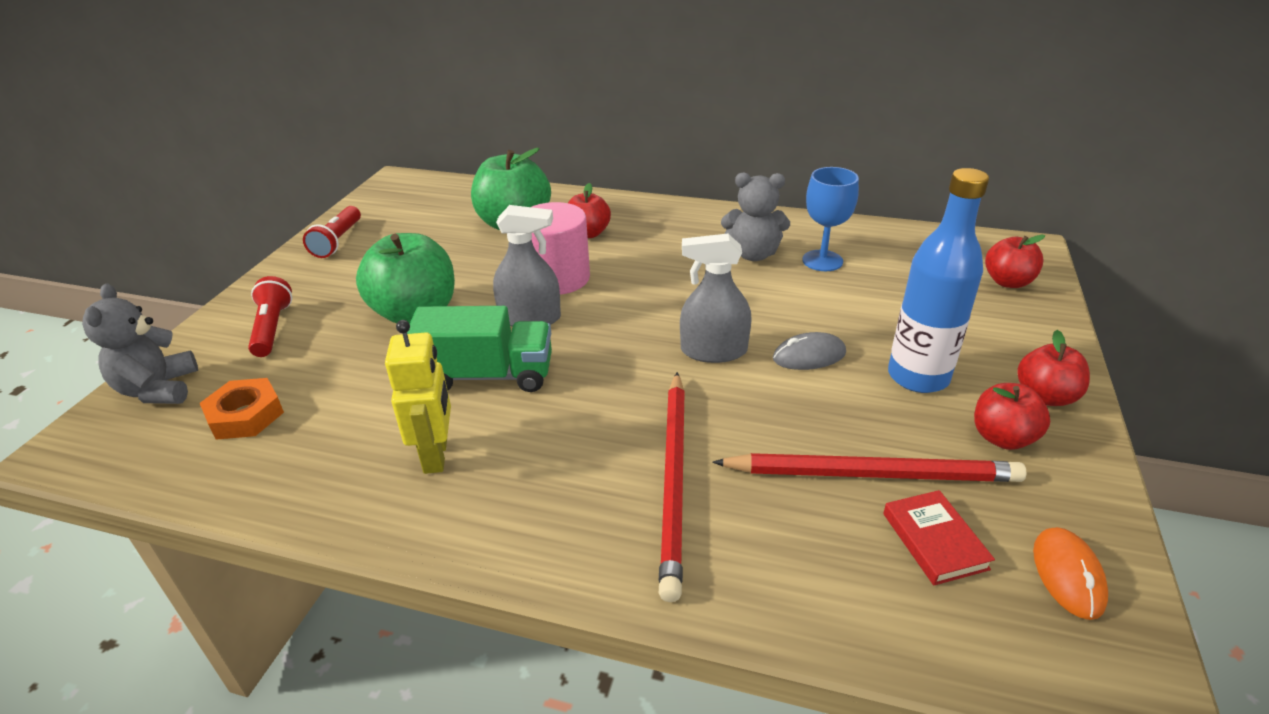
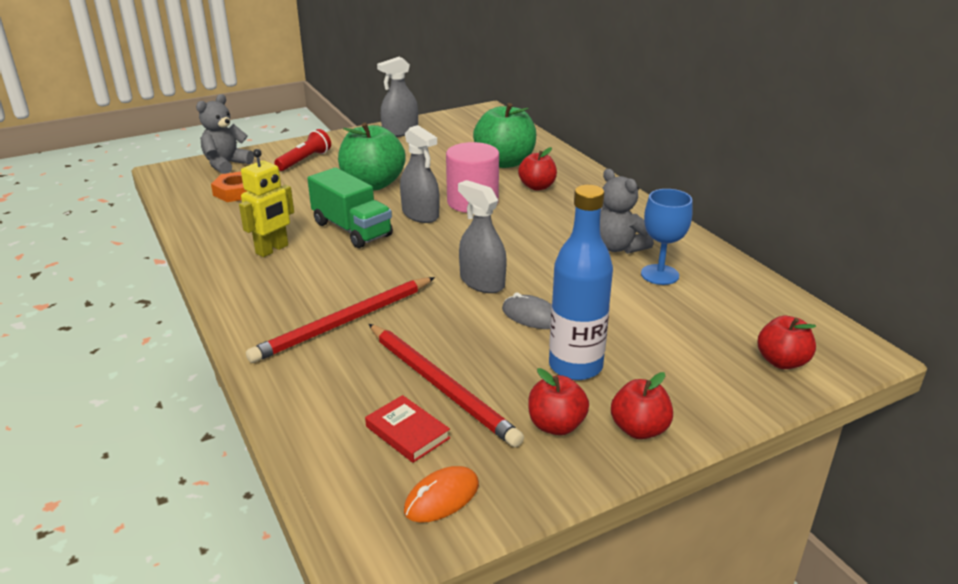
camera: 45 degrees right, 5 degrees down
(338, 241) = (400, 132): red flashlight -> grey spray bottle
(934, 541) = (407, 432): red book -> red book turned 75 degrees counterclockwise

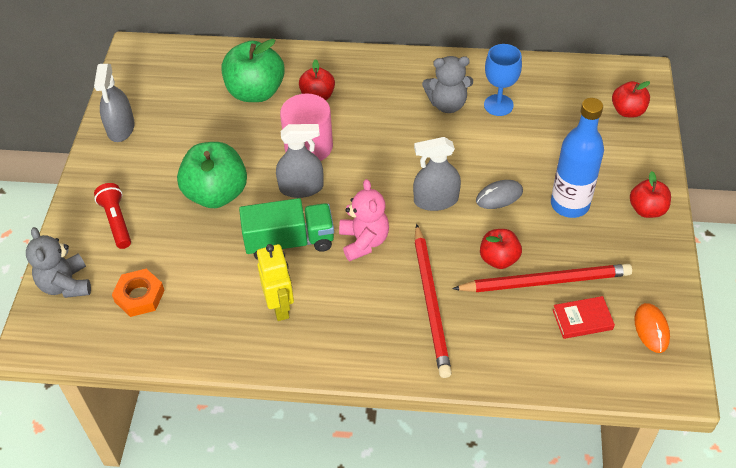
camera: 55 degrees left, 20 degrees up
(388, 262) = (364, 241): none -> pink teddy bear
(556, 425) = (620, 245): red apple -> red apple (499, 259)

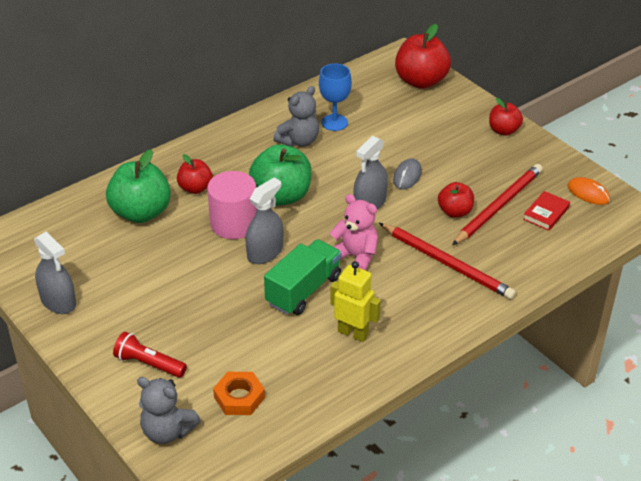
camera: 45 degrees left, 10 degrees down
(216, 194) = (205, 296): green apple -> green apple (281, 196)
(569, 204) = (456, 155): blue bottle -> none
(627, 111) = (421, 81): red apple -> red apple, size x1.73

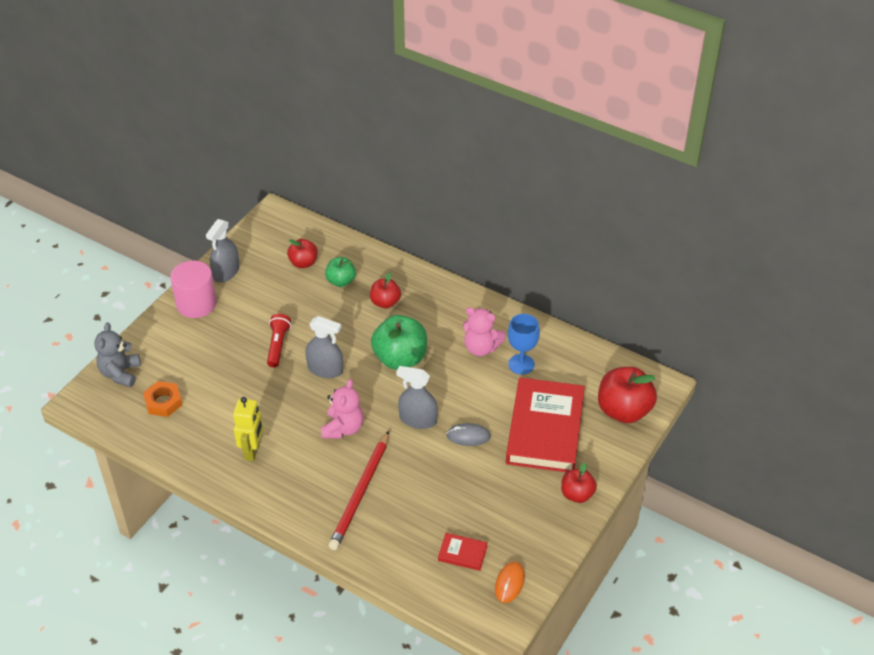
camera: 70 degrees right, 5 degrees up
(141, 213) = (341, 281): green apple -> green apple, size x0.58
(149, 364) = (180, 342): red flashlight -> red flashlight (278, 345)
(234, 224) = (352, 339): pink cylinder -> pink cylinder (196, 304)
(299, 141) = (481, 348): grey teddy bear -> pink teddy bear
(303, 290) = (290, 406): green truck -> none
(421, 129) = (545, 429): none -> red book
(455, 212) = (433, 483): red apple -> red apple (303, 263)
(498, 206) = (455, 514): red pencil -> none

